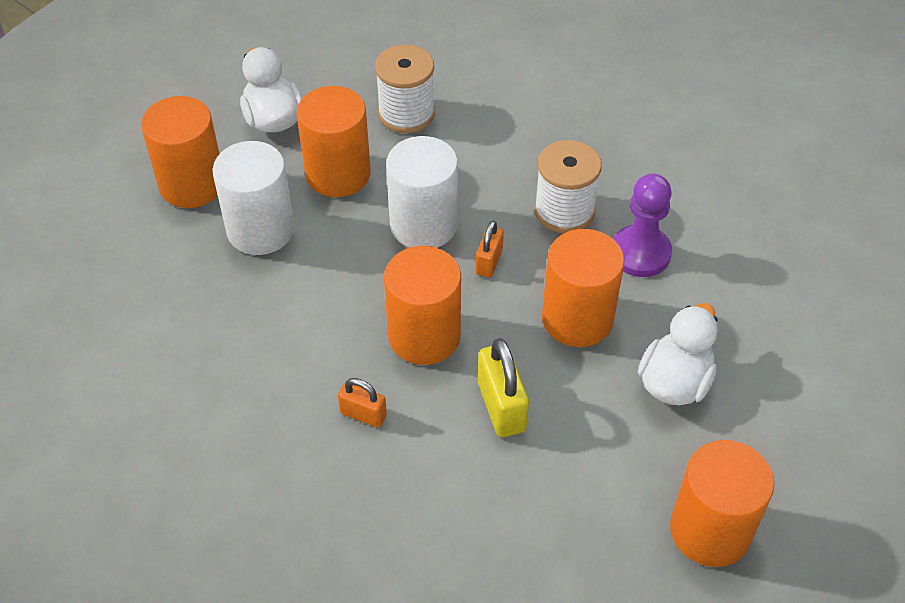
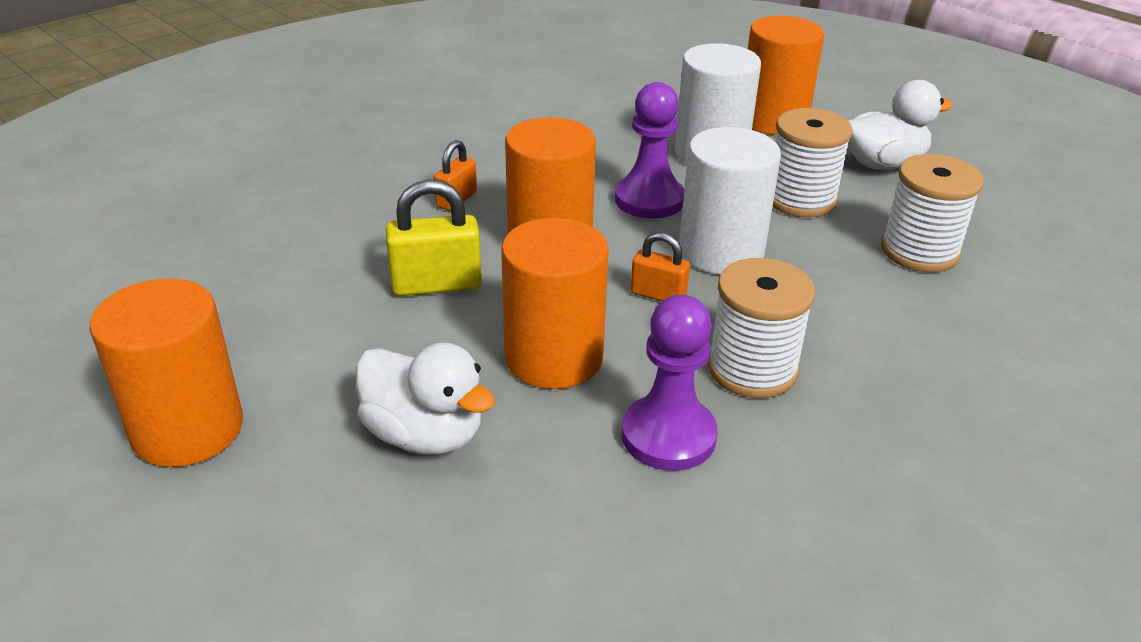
camera: 95 degrees right, 15 degrees down
(338, 174) = (800, 199): orange cylinder -> white spool
(348, 271) = (649, 200): none -> purple pawn

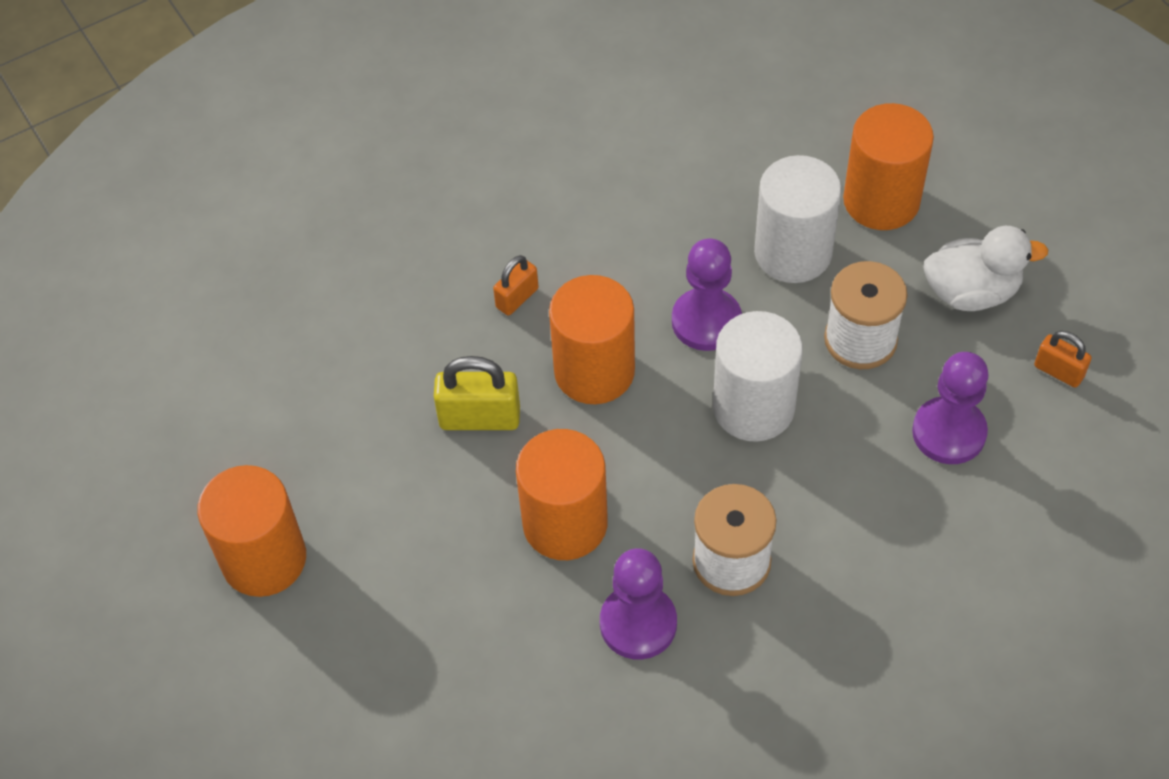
camera: 15 degrees right, 20 degrees up
(425, 435) = (445, 592): white duck -> none
(658, 295) = (676, 458): orange padlock -> orange padlock (1058, 371)
(919, 251) = (949, 432): white spool -> purple pawn

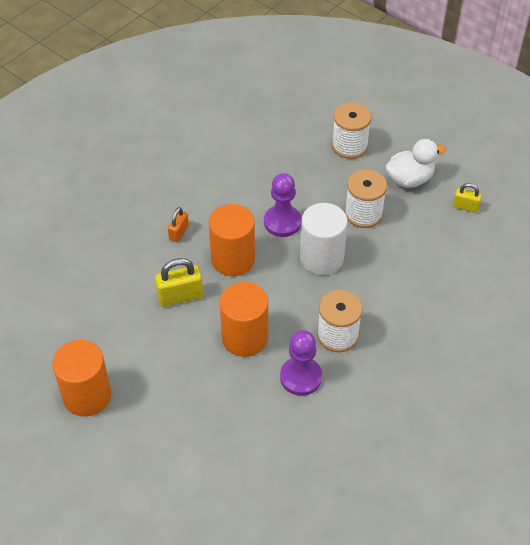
camera: 20 degrees left, 5 degrees down
(793, 252) = (314, 179): white cylinder -> none
(881, 201) = (349, 146): orange cylinder -> white spool
(949, 432) = (423, 247): purple pawn -> none
(1058, 371) = (465, 207): orange padlock -> yellow padlock

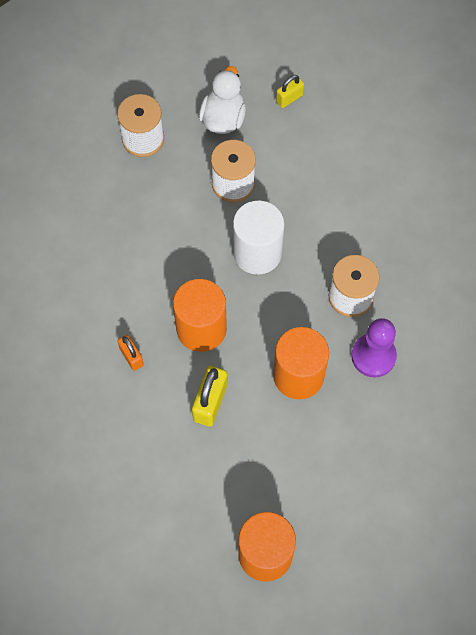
camera: 55 degrees left, 15 degrees up
(282, 222) = (190, 258): purple pawn -> none

